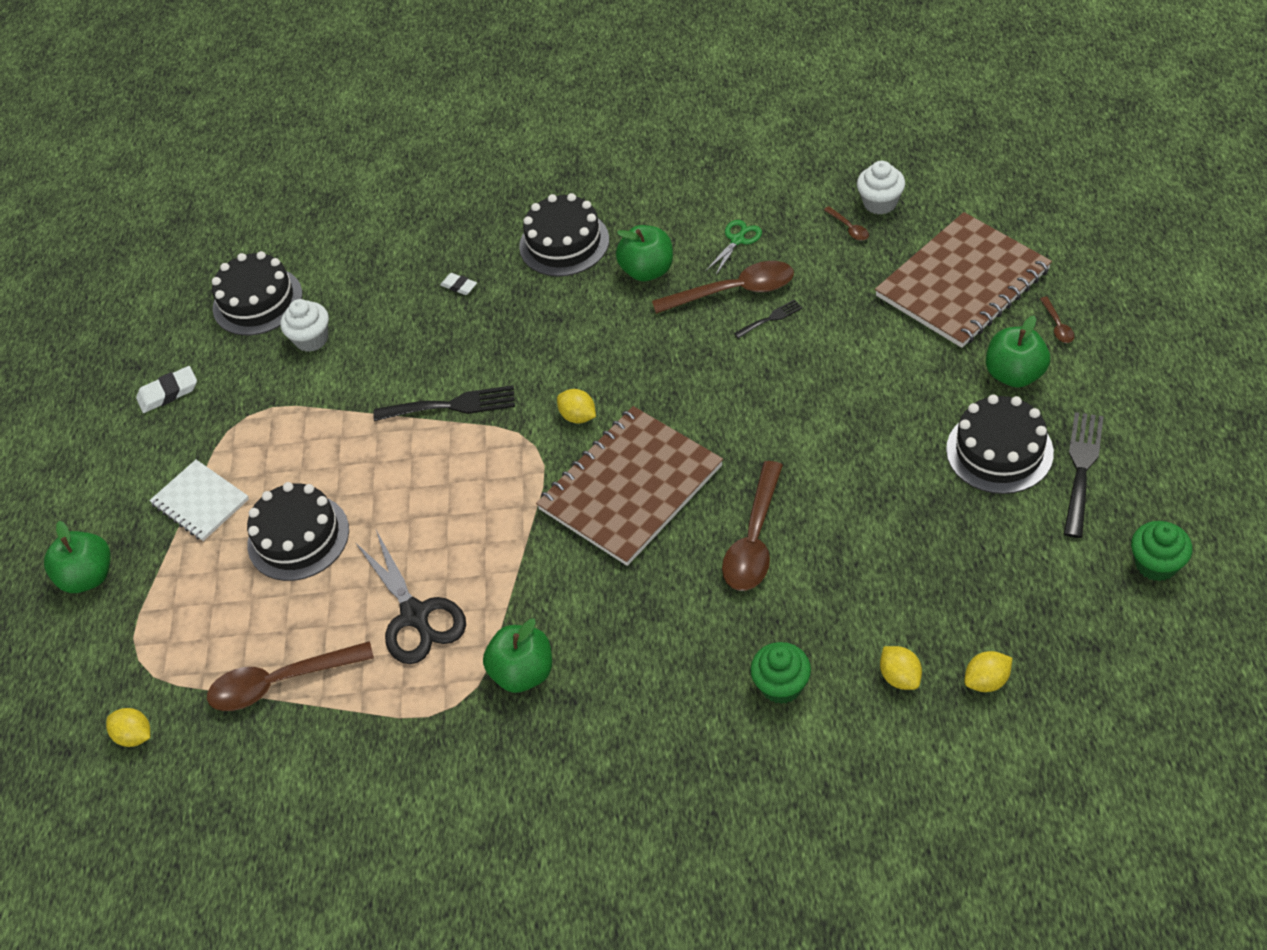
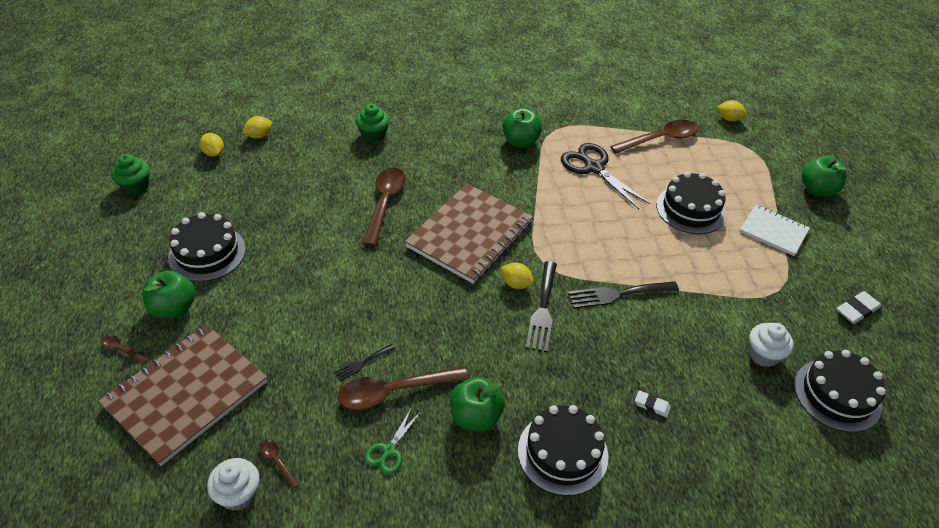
camera: 165 degrees right, 5 degrees down
(900, 677) = (306, 138): yellow lemon -> yellow lemon (214, 153)
(1057, 325) = (121, 349): brown spoon -> brown spoon turned 45 degrees counterclockwise
(1081, 468) = (155, 241): black fork -> black fork (542, 310)

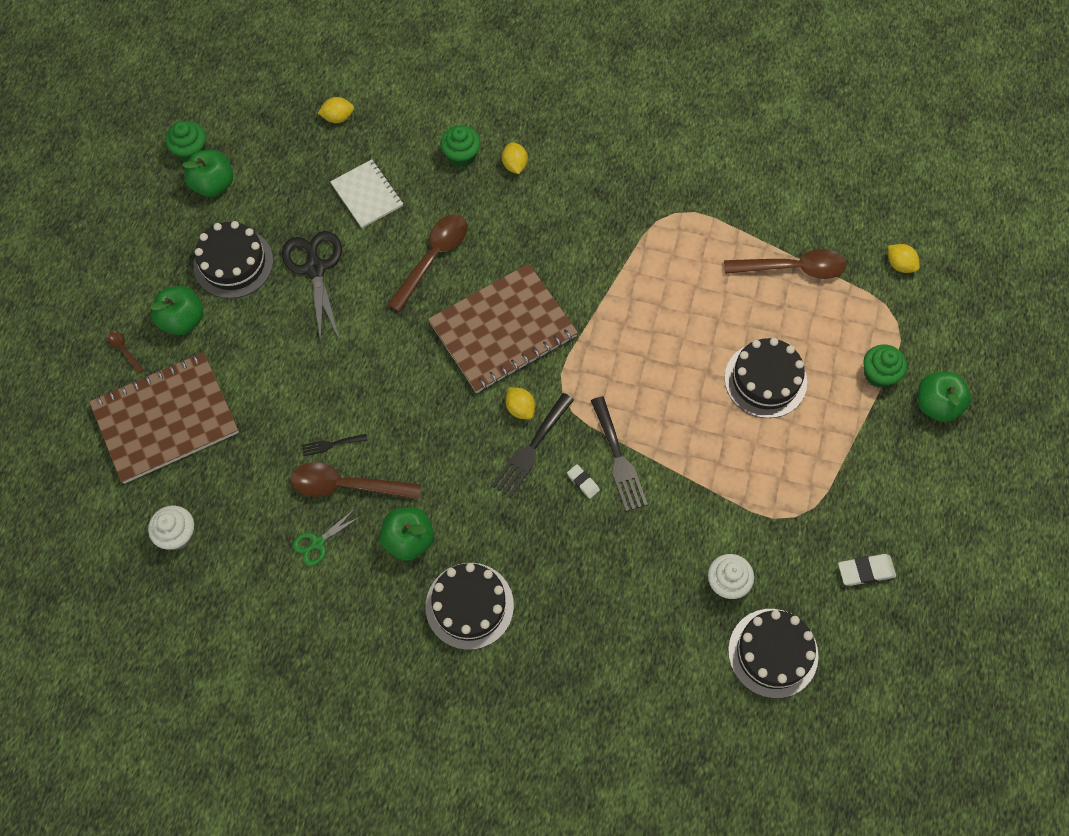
camera: 25 degrees right, 20 degrees up
(214, 153) = (282, 128): yellow lemon -> yellow lemon (514, 165)
(277, 462) = (219, 516): brown spoon -> none
(520, 142) = (623, 219): green apple -> green apple (213, 184)
(594, 168) = (688, 285): black scissors -> black scissors (315, 268)
(618, 294) = (618, 459): black fork -> black fork turned 120 degrees counterclockwise
(652, 405) = (580, 592): white eraser -> white eraser (583, 482)
(765, 183) = (879, 374): none -> green cupcake
(773, 231) = (842, 442): white notebook -> white notebook (367, 195)

